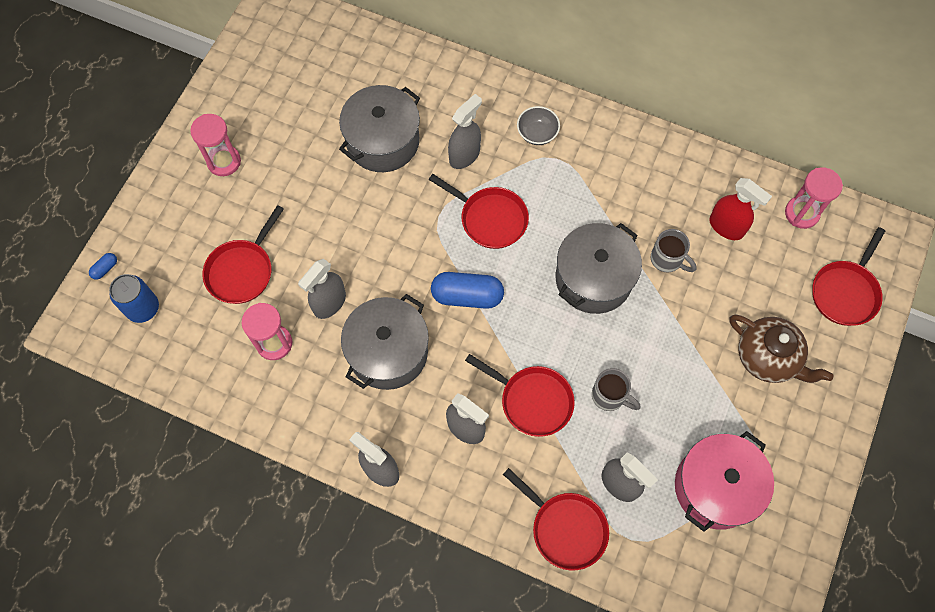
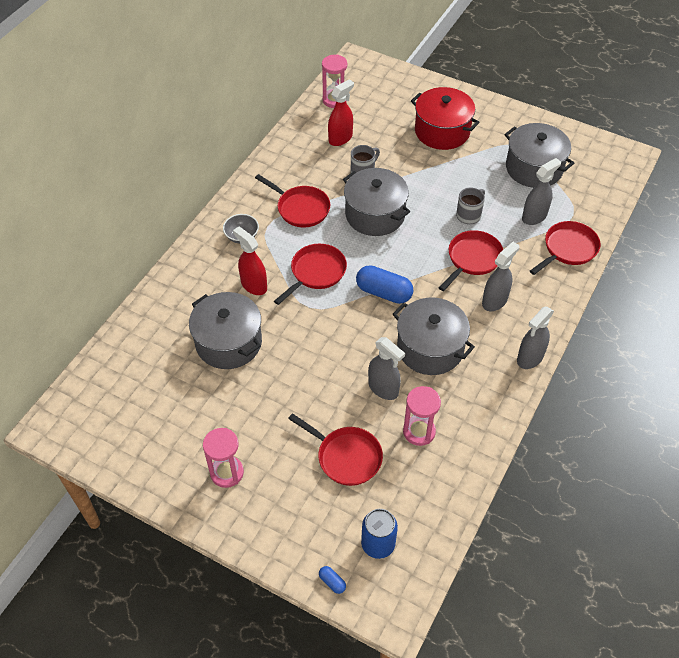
camera: 85 degrees left, 15 degrees down
(464, 155) = (253, 285): grey spray bottle -> red spray bottle
(467, 296) = (384, 292): blue capsule -> blue capsule turned 75 degrees counterclockwise
(715, 487) = (534, 168): pink pot -> grey pot
(767, 358) = (442, 131): brown teapot -> red pot
(845, 292) = (396, 88): red pan -> red pan (300, 208)

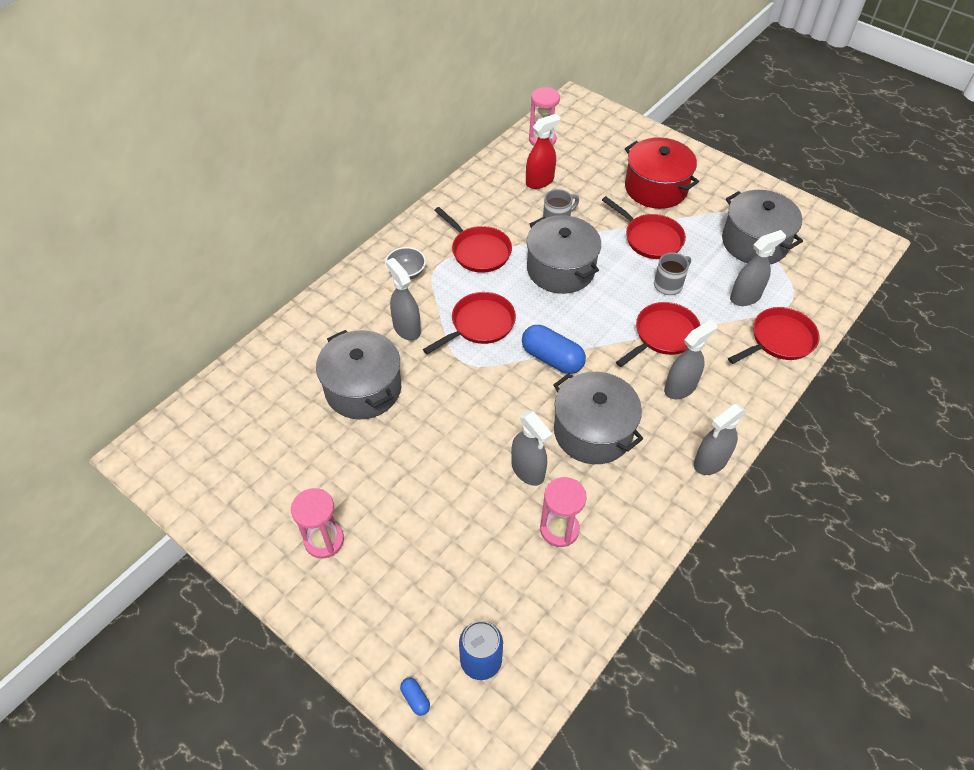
camera: 10 degrees right, 0 degrees up
(253, 285) = (406, 328): red spray bottle -> grey spray bottle
(346, 457) = (466, 545): red pan -> red pan (650, 238)

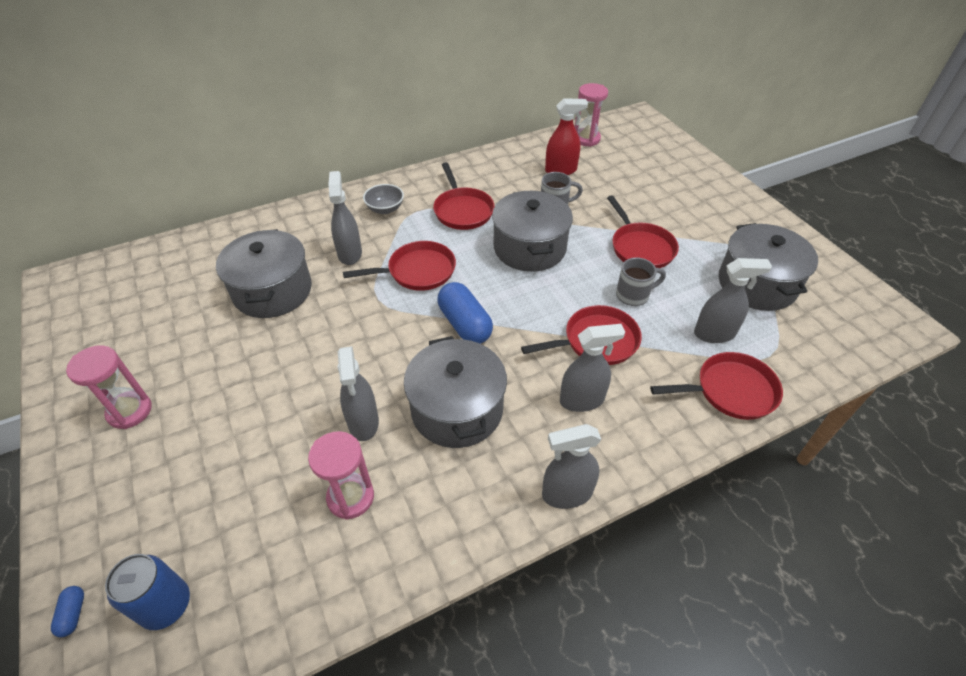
camera: 25 degrees right, 5 degrees down
(656, 188) = (675, 205): red pot -> none

